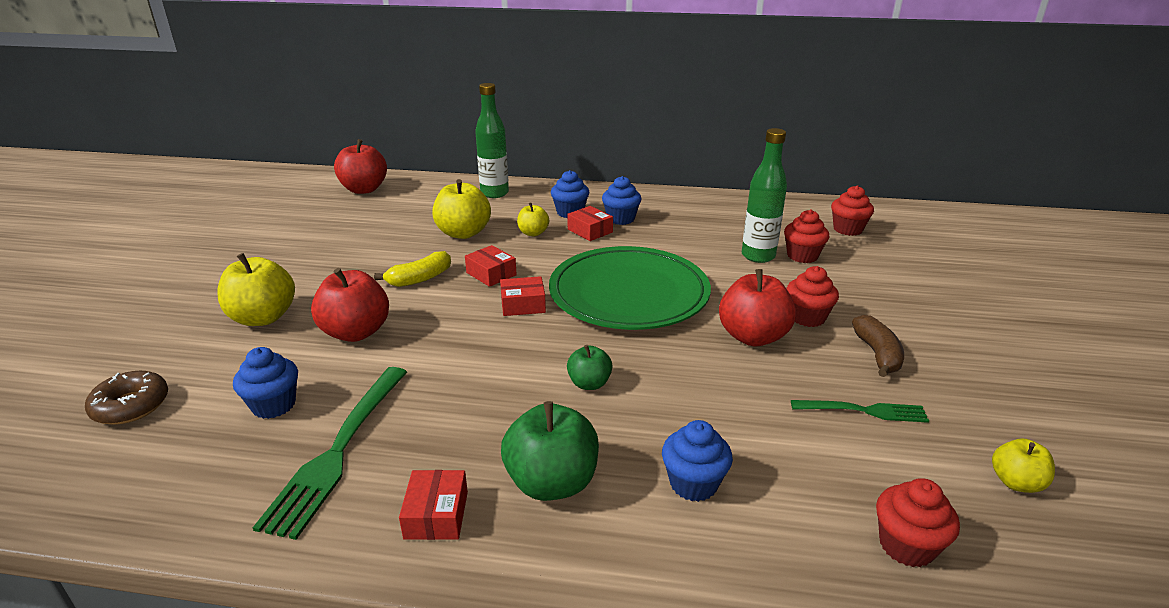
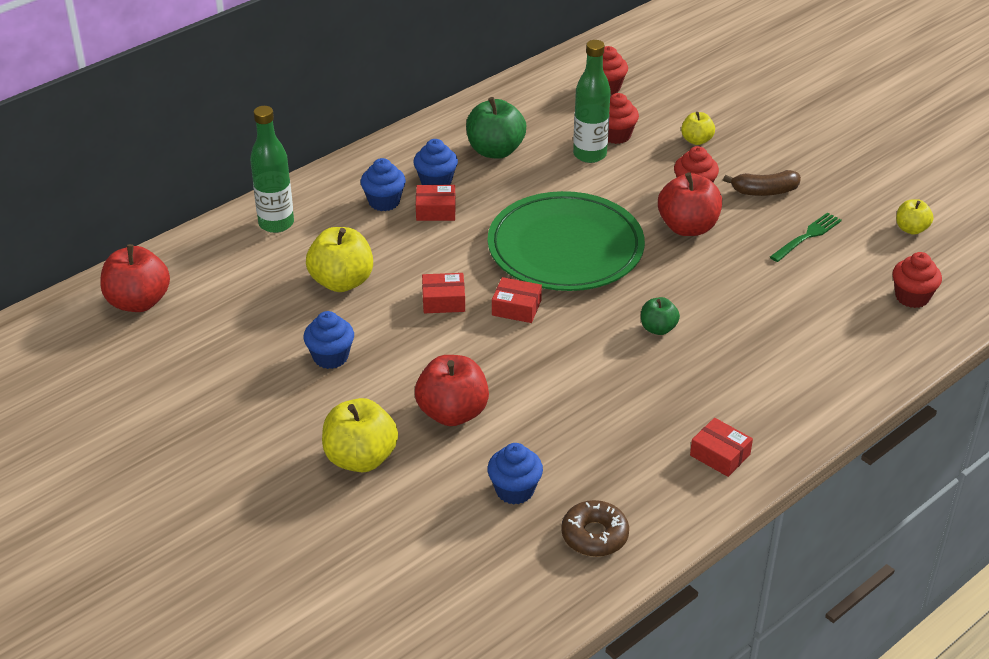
camera: 50 degrees left, 10 degrees up
(131, 406) = (428, 569): brown donut -> brown donut (594, 535)
(339, 450) = (609, 475): green fork -> none
(420, 279) = (401, 343): yellow banana -> none
(523, 305) = (516, 308): red box -> red box turned 75 degrees clockwise
(533, 233) = (397, 242): yellow apple -> yellow apple (696, 140)
(552, 482) = (739, 395): green apple -> green apple (495, 150)
(693, 484) = (797, 340): blue cupcake -> blue cupcake (330, 357)
(877, 354) = (764, 191): brown banana -> brown banana turned 135 degrees clockwise

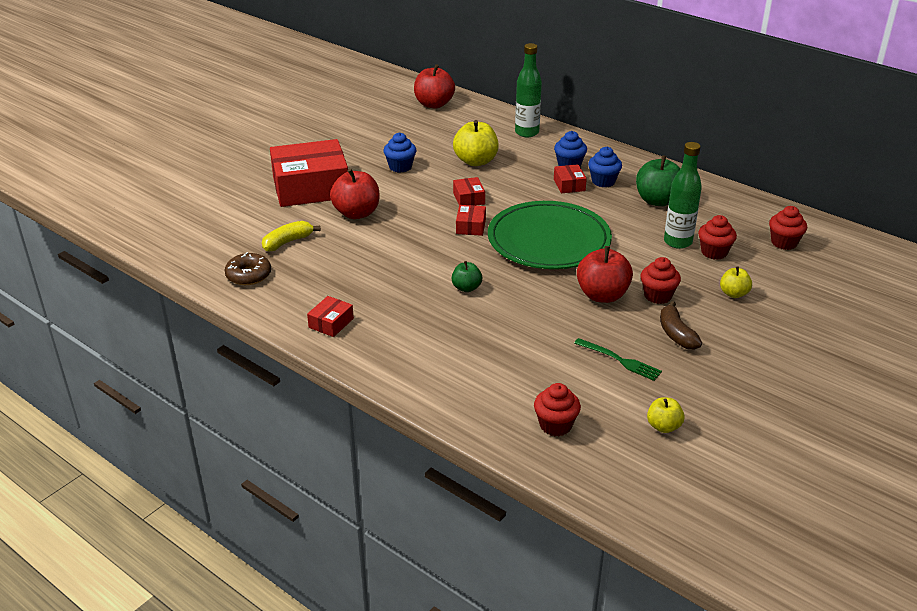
camera: 80 degrees right, 5 degrees down
(360, 458) = (311, 187): yellow apple -> red box
(514, 490) = (288, 242): blue cupcake -> yellow banana

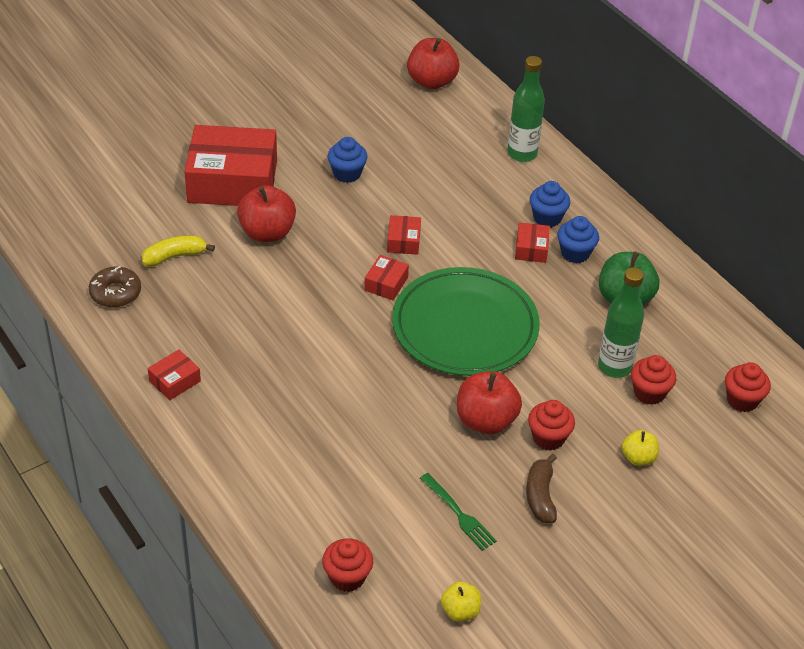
camera: 15 degrees right, 10 degrees up
(466, 288) = (340, 371): green apple -> none
(475, 161) = (438, 185): yellow apple -> none

